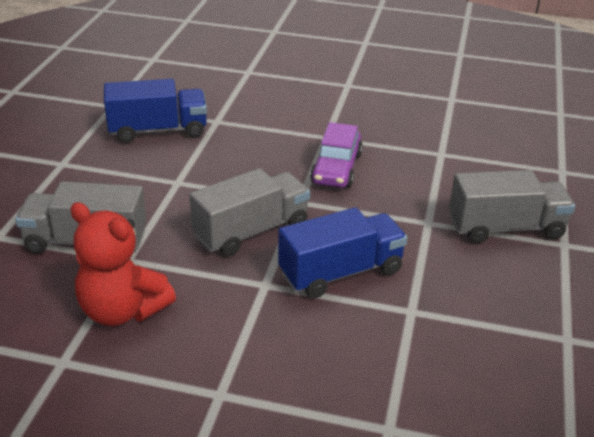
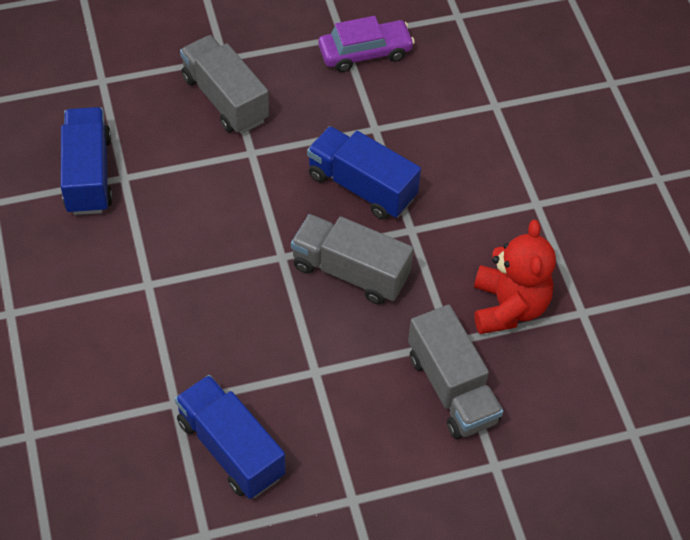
camera: 120 degrees left, 20 degrees up
(336, 168) = (205, 251): purple car -> purple car (365, 53)
(454, 139) = (88, 174): none -> blue truck

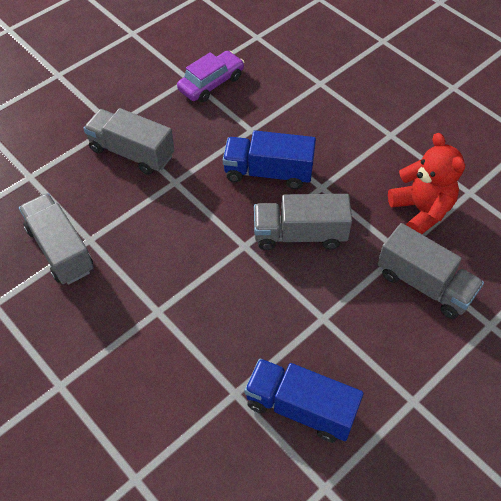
camera: 25 degrees left, 0 degrees up
(88, 174) = (60, 249): blue truck -> grey truck

